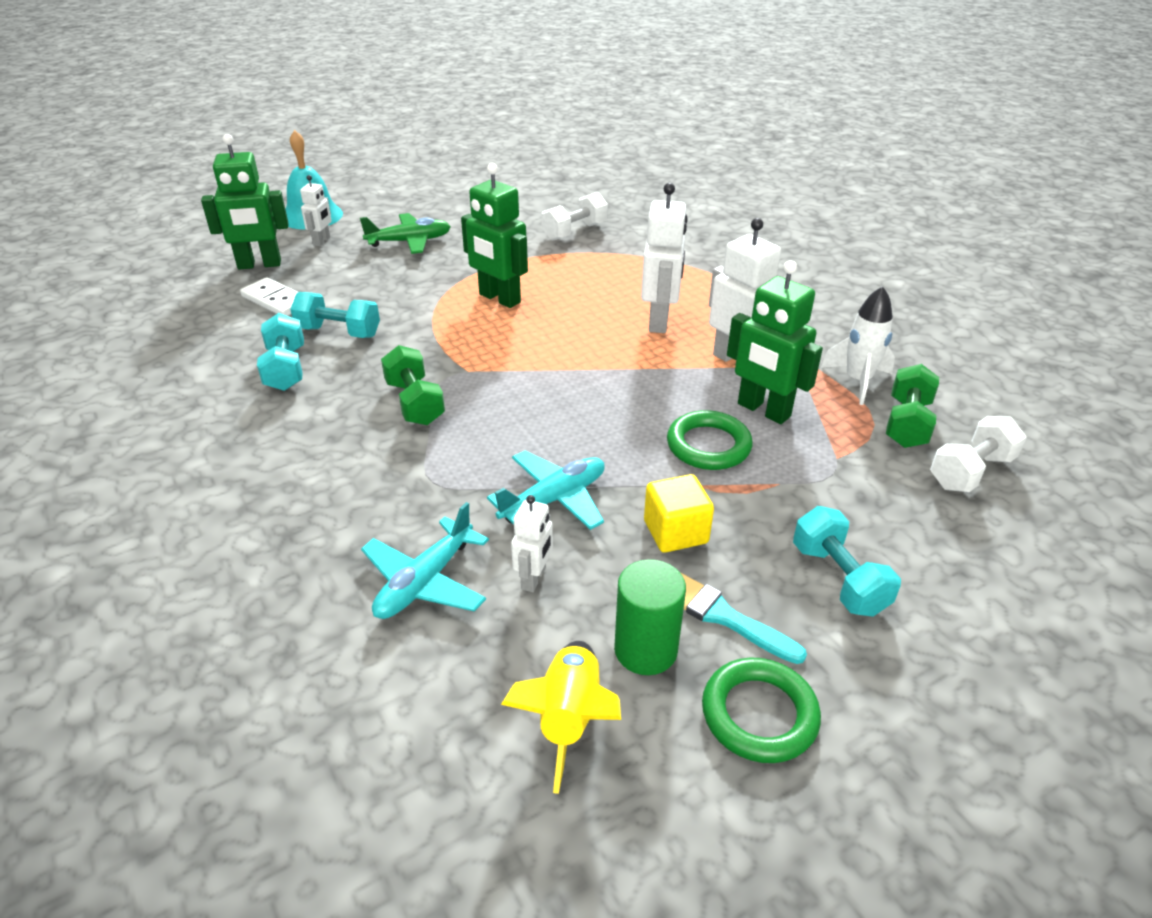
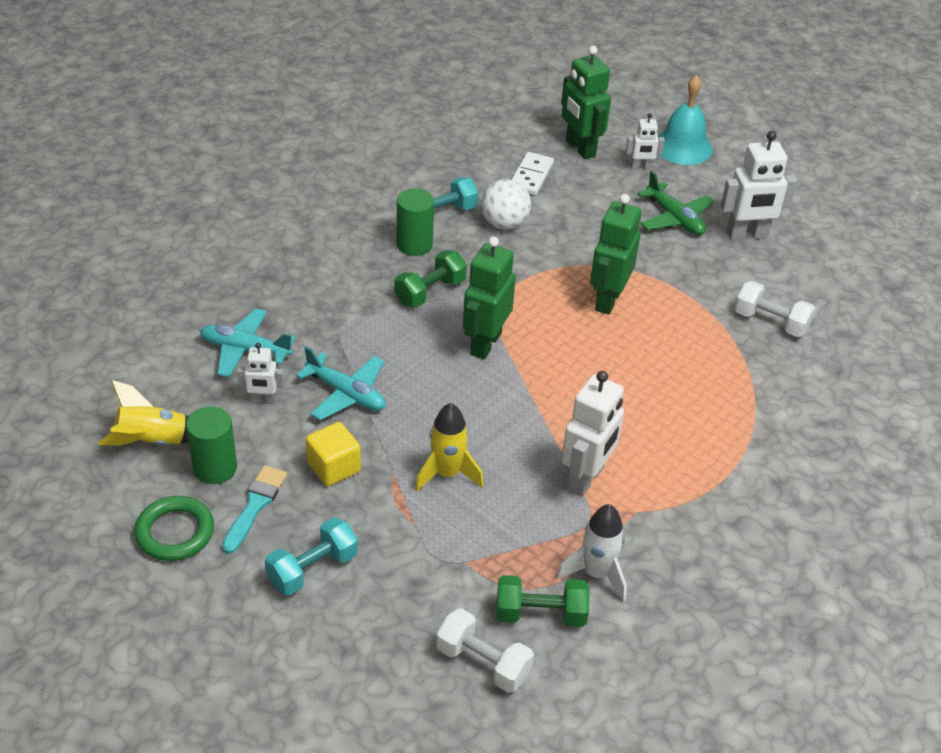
camera: 70 degrees right, 5 degrees up
(324, 398) = (414, 244): none -> green cylinder
(339, 332) = (504, 224): turquoise dumbbell -> white ball
(659, 321) = (628, 414): white robot -> white robot (747, 235)
(708, 445) = (447, 473): green ring -> yellow rocket
(763, 410) = (514, 505): green robot -> green robot (485, 344)

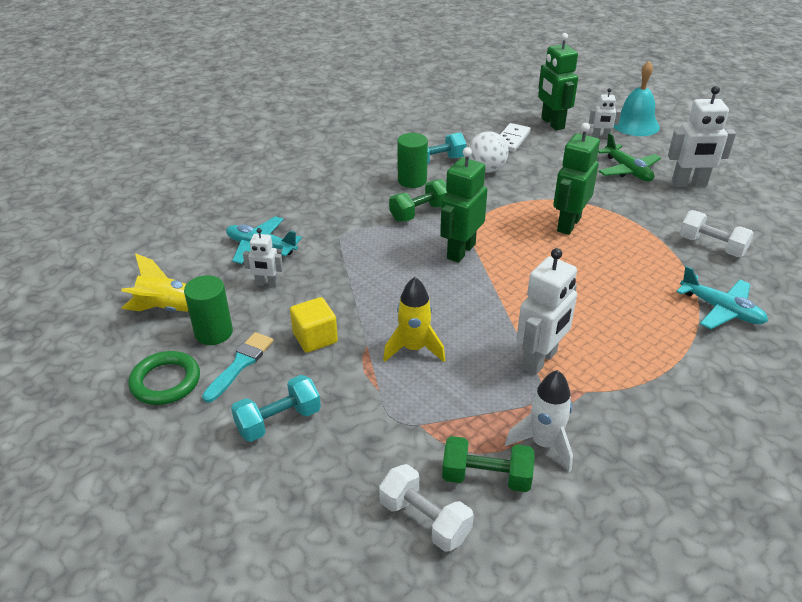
camera: 10 degrees right, 5 degrees down
(346, 394) = (337, 282): turquoise plane -> turquoise plane (721, 310)

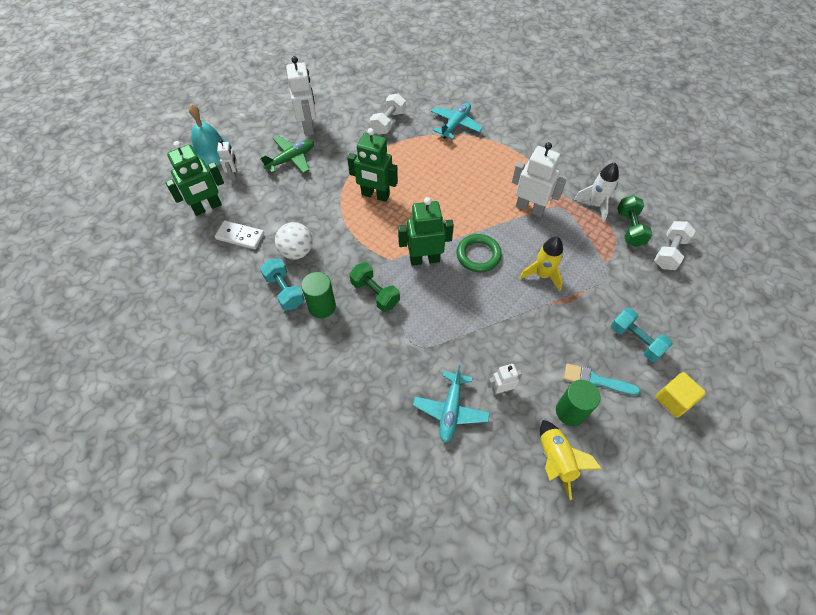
camera: 100 degrees left, 20 degrees up
(165, 382) = (632, 427): green ring -> green ring (478, 255)
(267, 284) = (501, 389): white robot -> white robot turned 105 degrees counterclockwise
(315, 338) = (552, 337): yellow cube -> yellow cube (673, 400)
(460, 251) = (424, 259): green robot -> green robot turned 150 degrees clockwise

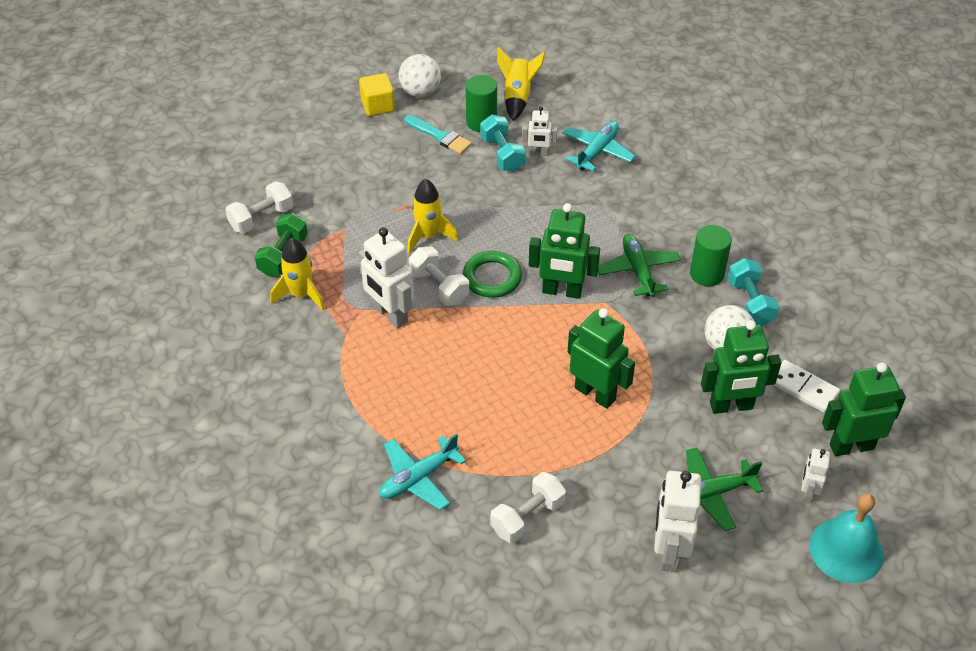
camera: 160 degrees left, 10 degrees down
(287, 211) = (731, 406): none -> green robot
(375, 293) = (638, 270): green dumbbell -> green plane
(510, 237) = (439, 287): none -> white dumbbell
(595, 205) = (301, 295): white rocket -> yellow rocket
(635, 340) = (374, 154): turquoise dumbbell -> turquoise dumbbell (502, 154)
(649, 433) = (420, 92): none -> white ball

